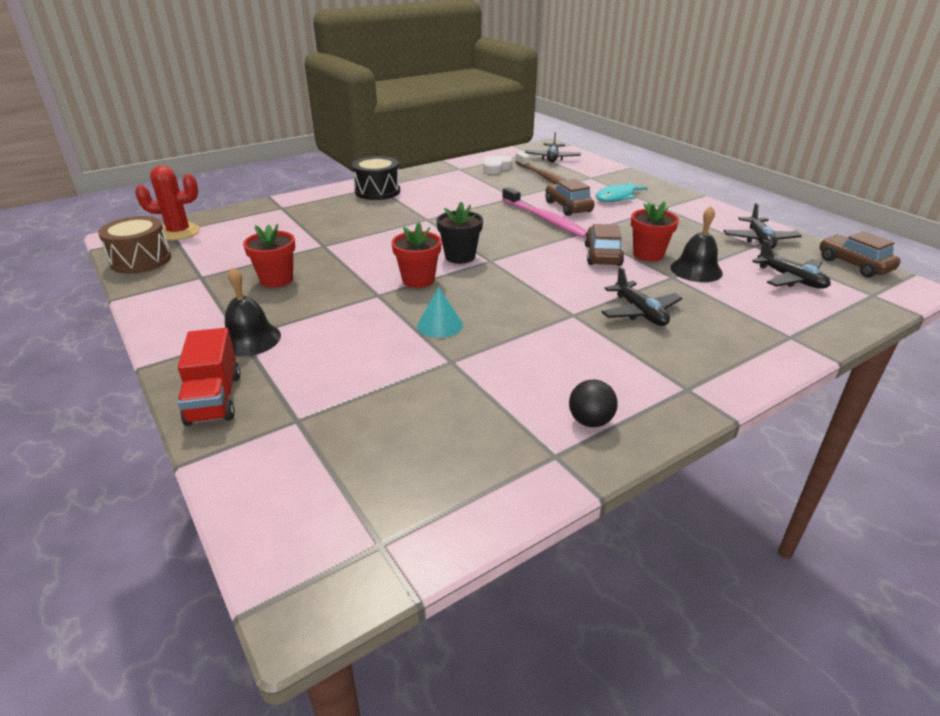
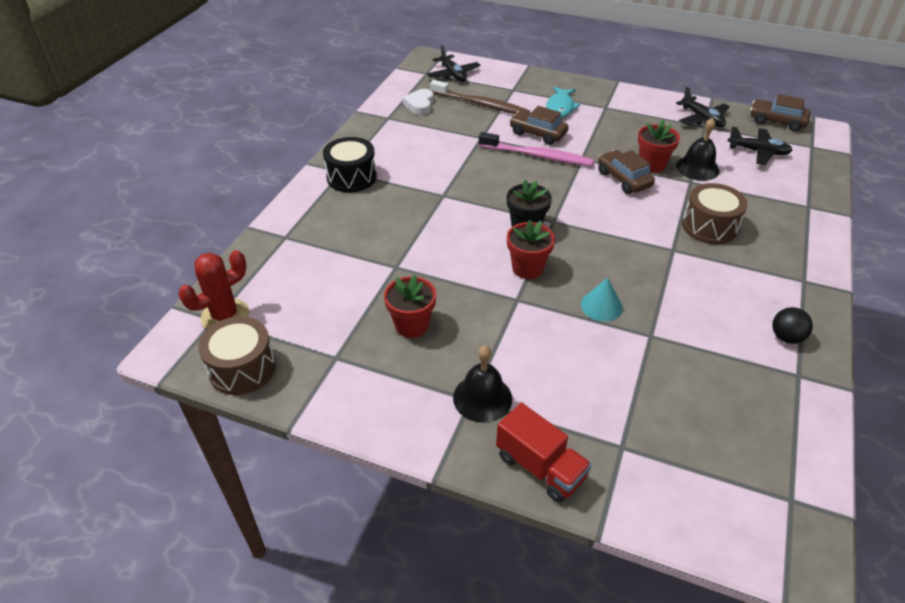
camera: 35 degrees left, 10 degrees up
(640, 312) = (709, 226): black plane -> brown drum

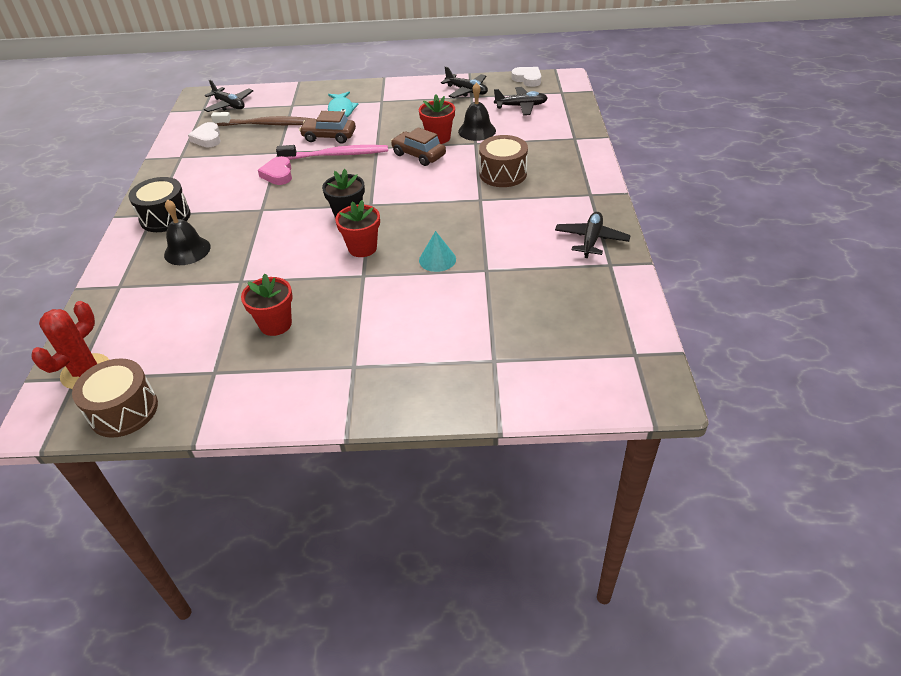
camera: 20 degrees left, 0 degrees up
(472, 161) = (278, 174): none -> pink heart
(482, 398) = (363, 361): black bell -> black bell (187, 250)
(540, 467) = (433, 398): red truck -> none
(776, 121) = (527, 79): brown car -> white heart
(786, 337) = (591, 240): black ball -> black plane

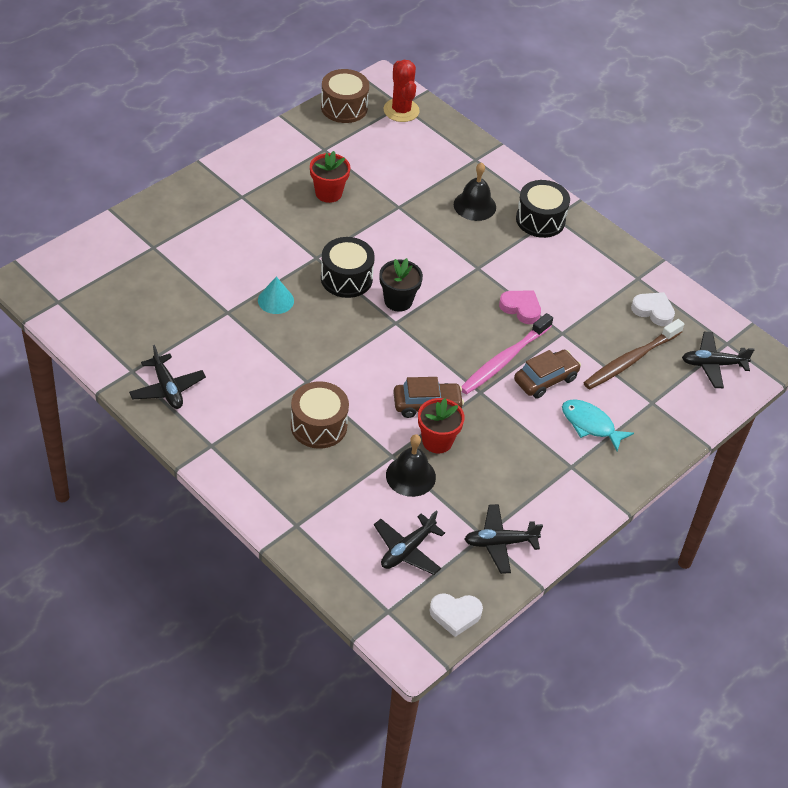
camera: 130 degrees right, 5 degrees up
(362, 248) = (346, 278): red flower pot -> black drum

